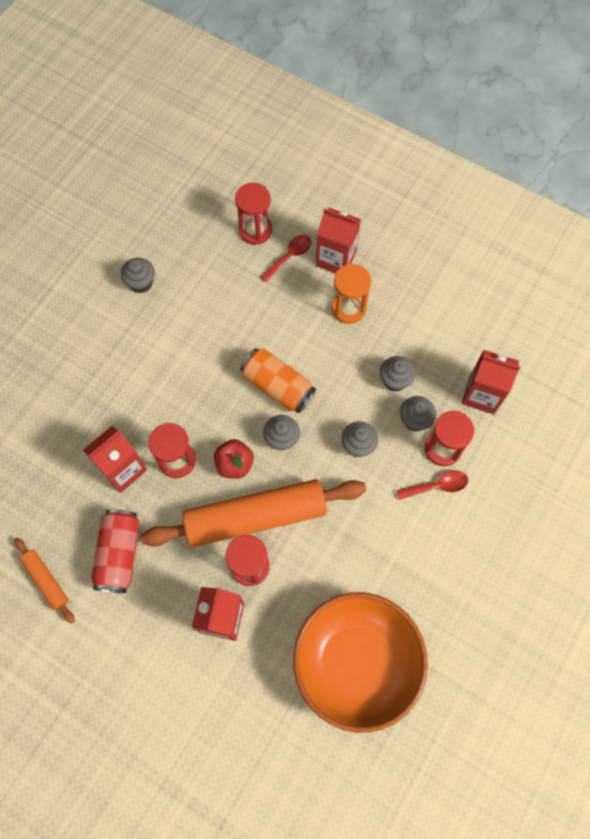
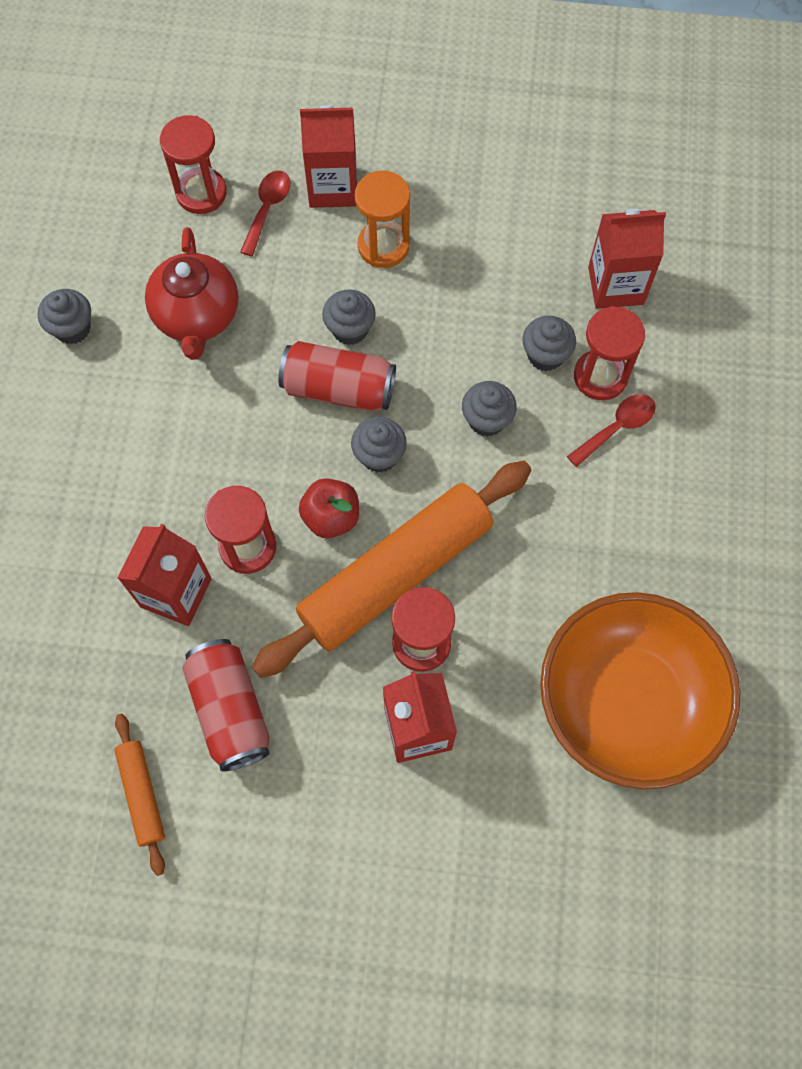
camera: 25 degrees left, 0 degrees up
(46, 580) = (142, 794): orange rolling pin -> orange rolling pin turned 45 degrees clockwise
(216, 306) = (197, 317): none -> red teapot
(277, 386) = (338, 389): orange can -> red can
(395, 380) = (493, 315): grey cupcake -> grey cupcake (350, 329)

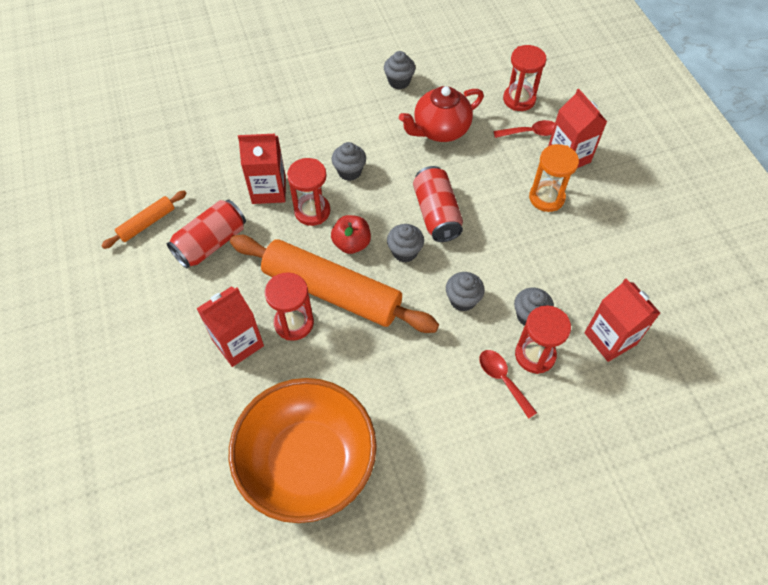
camera: 65 degrees right, 10 degrees down
(350, 329) = (479, 203): grey cupcake -> grey cupcake (349, 171)
(616, 428) = (503, 380): red spoon -> red spoon turned 150 degrees counterclockwise

